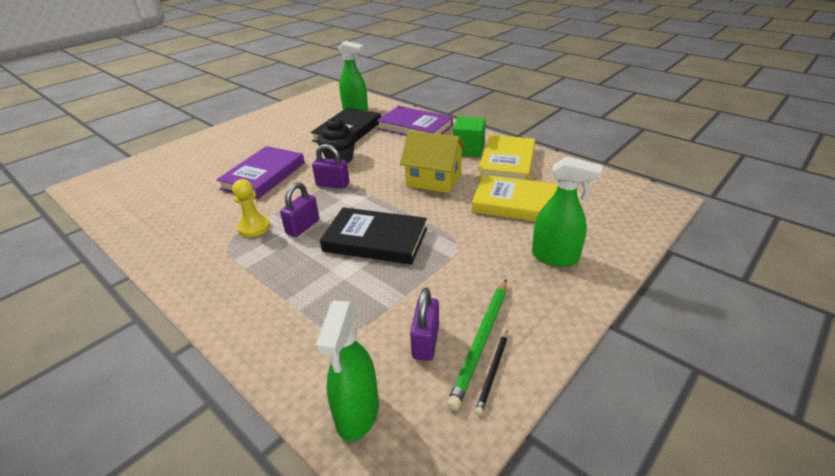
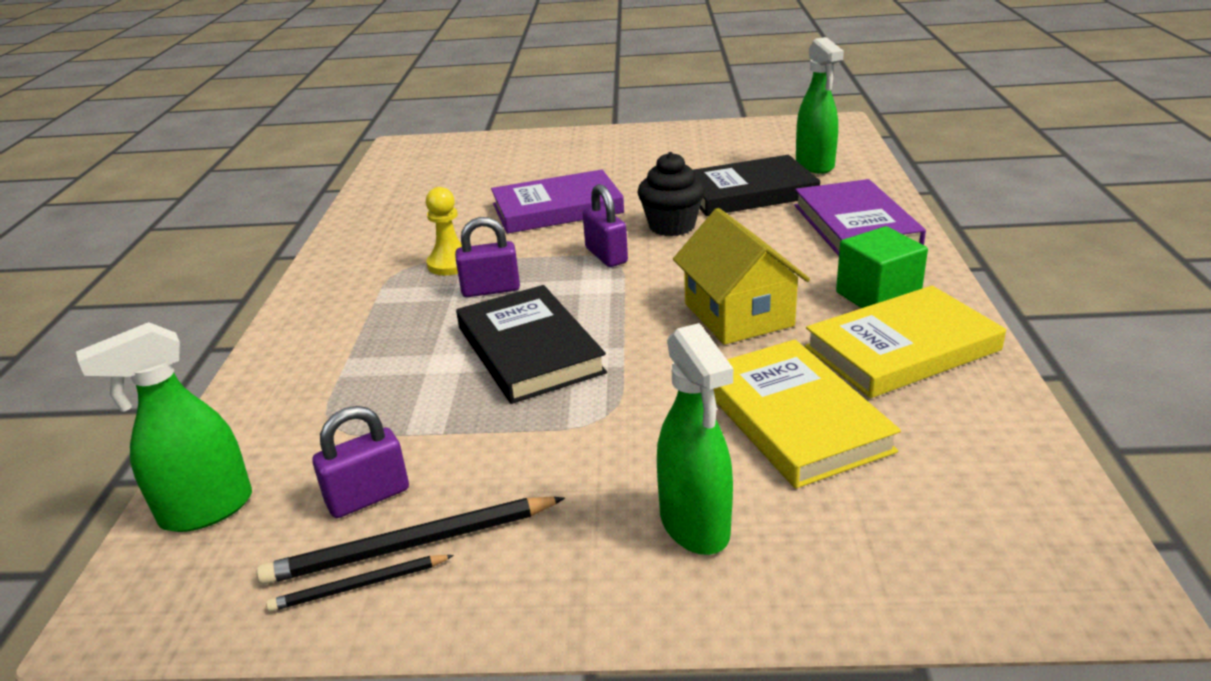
camera: 50 degrees right, 5 degrees down
(481, 341) = (412, 545): green pencil -> black pencil

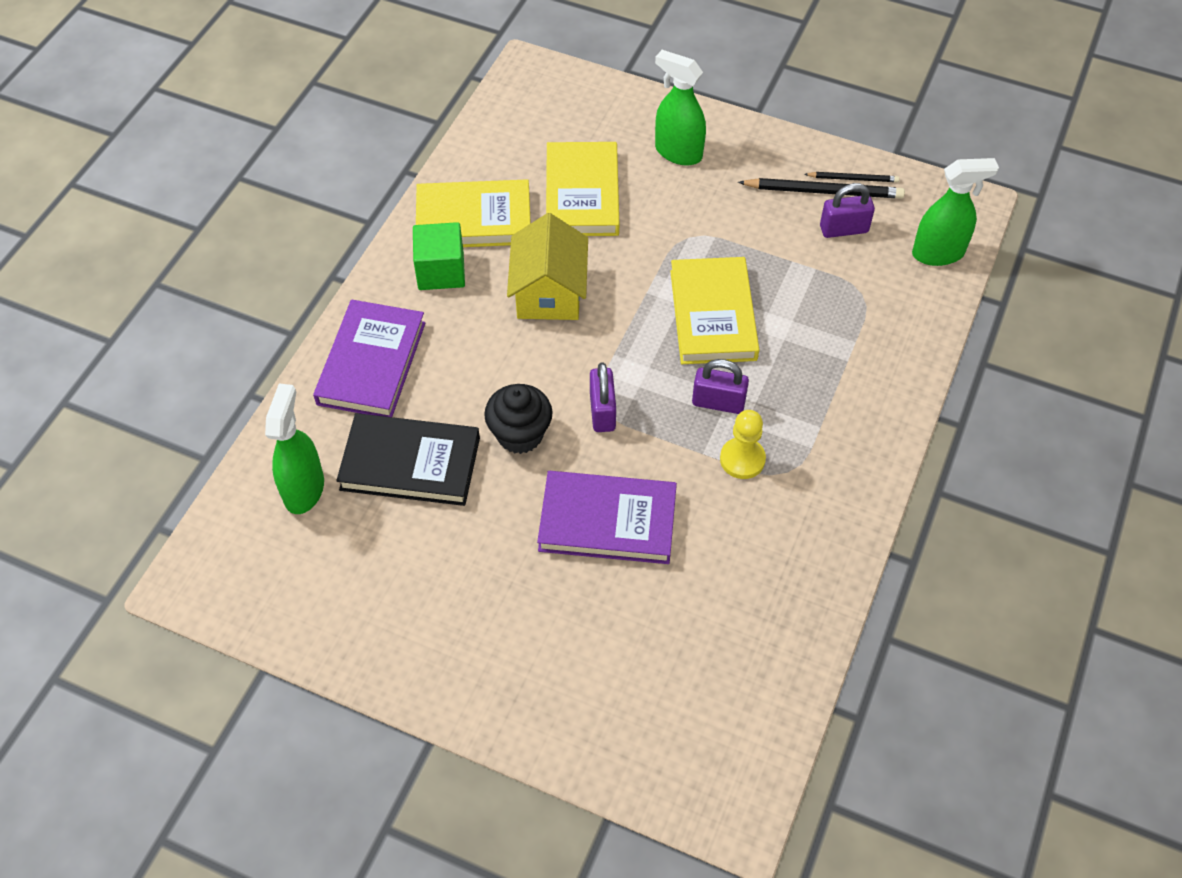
camera: 160 degrees left, 25 degrees up
(529, 350) = (713, 315): black book -> yellow book
(695, 525) = (678, 152): green spray bottle -> green spray bottle turned 60 degrees counterclockwise

